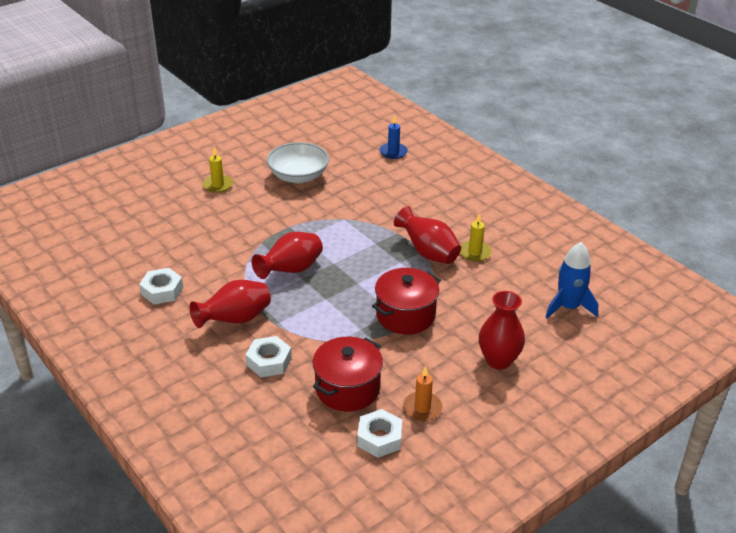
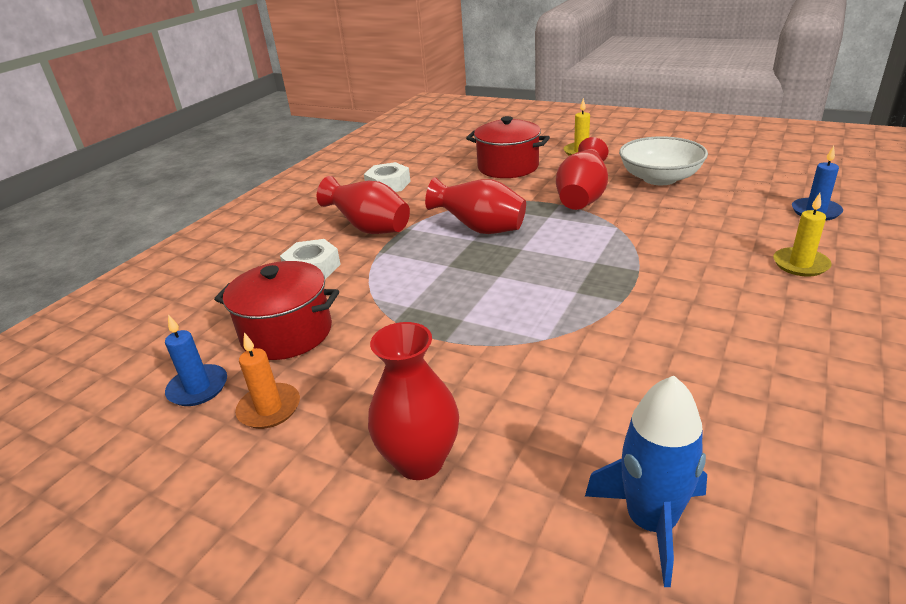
camera: 70 degrees right, 5 degrees down
(379, 438) = (198, 388): white nut -> blue candle
(405, 315) = (463, 332): red pot -> red pot (508, 167)
(428, 252) = (624, 307): red vase -> red vase (582, 198)
(475, 252) = (679, 350): yellow candle -> yellow candle (800, 264)

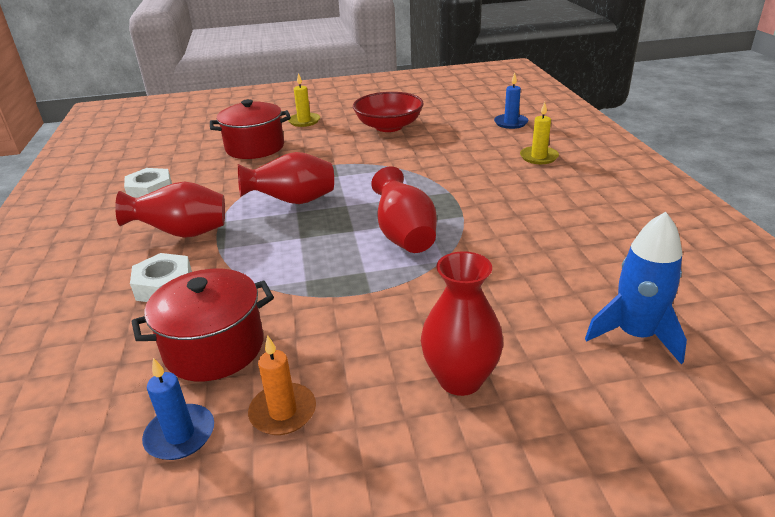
camera: 40 degrees left, 0 degrees up
(582, 198) = (348, 155): red vase -> red vase (404, 236)
(659, 178) = (389, 126): white bowl -> red bowl

